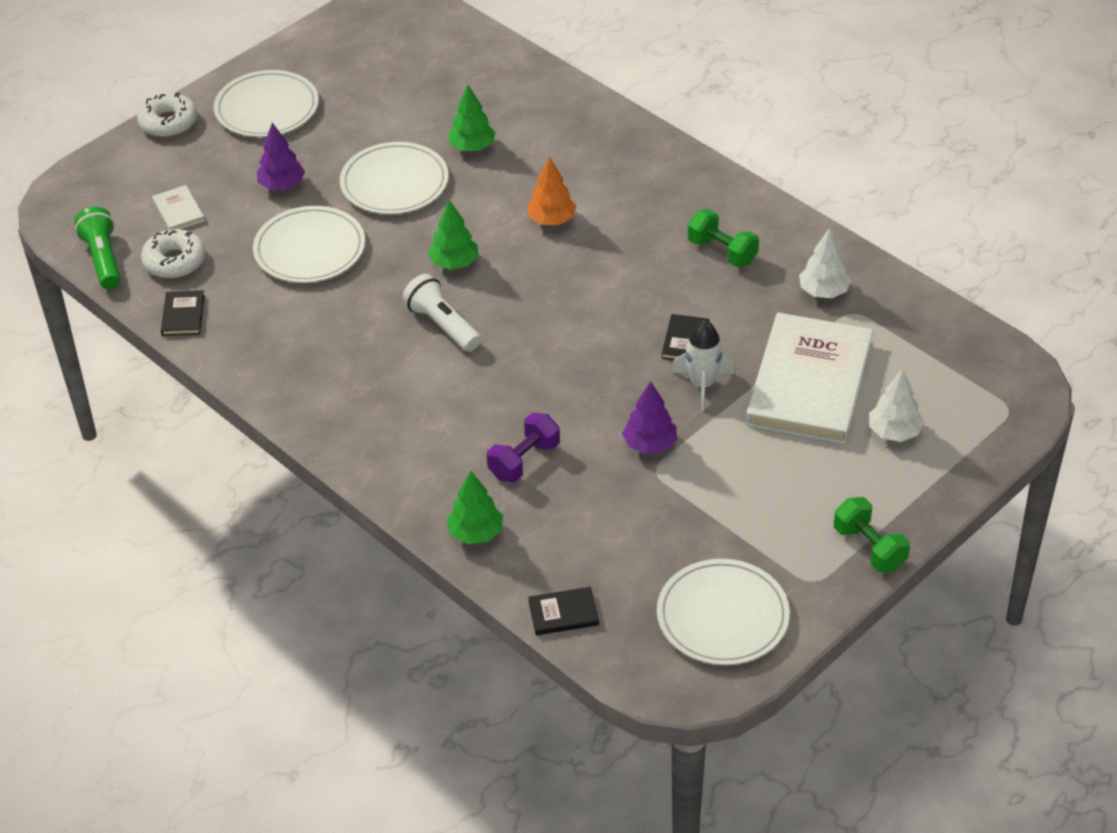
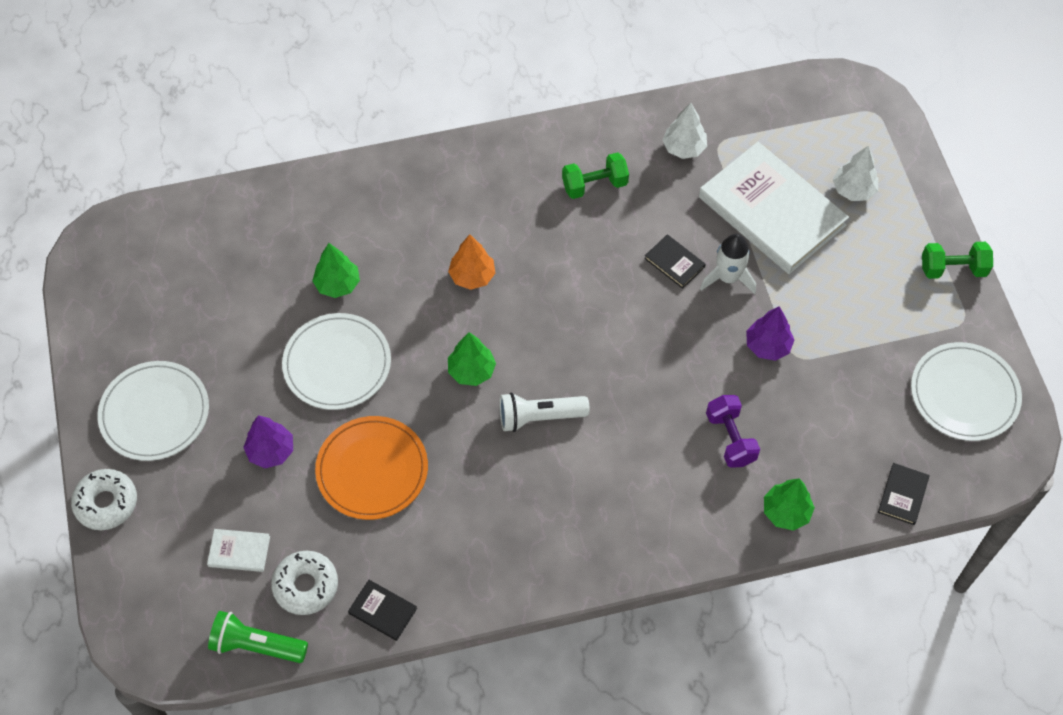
camera: 60 degrees left, 15 degrees up
(309, 249) = (372, 470): white plate -> orange plate

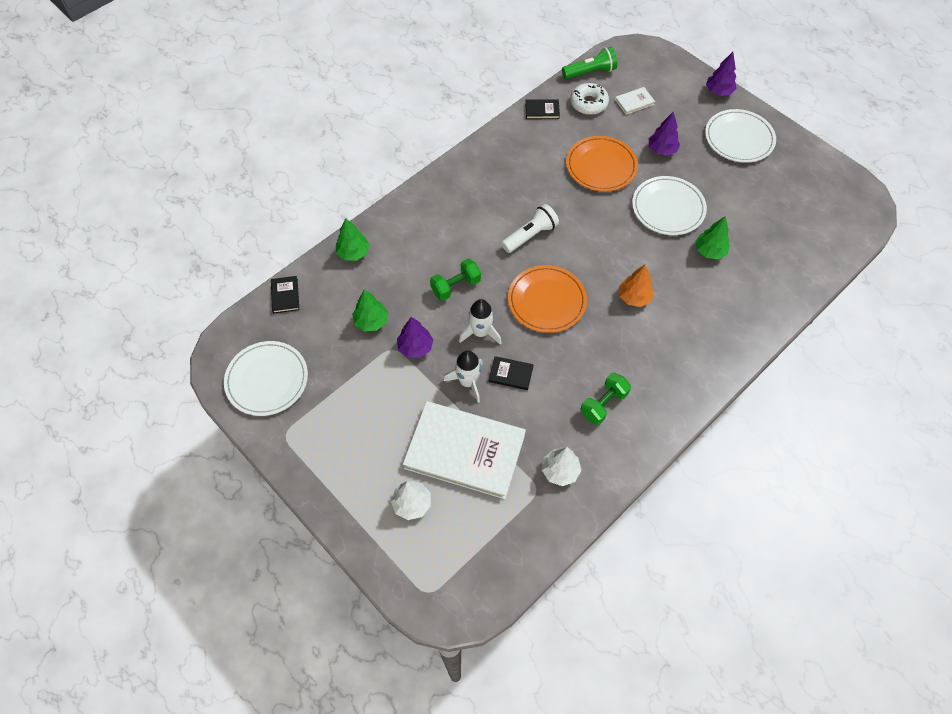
camera: 150 degrees right, 0 degrees up
(106, 503) = (718, 91): white donut -> purple tree
(471, 371) = (589, 241): green tree -> green tree (371, 321)
(577, 323) = (546, 301): none -> orange plate
(680, 325) = (480, 332): none -> white rocket
(730, 438) = (408, 278): purple dumbbell -> none
(953, 269) = (308, 473): green dumbbell -> green dumbbell (455, 286)

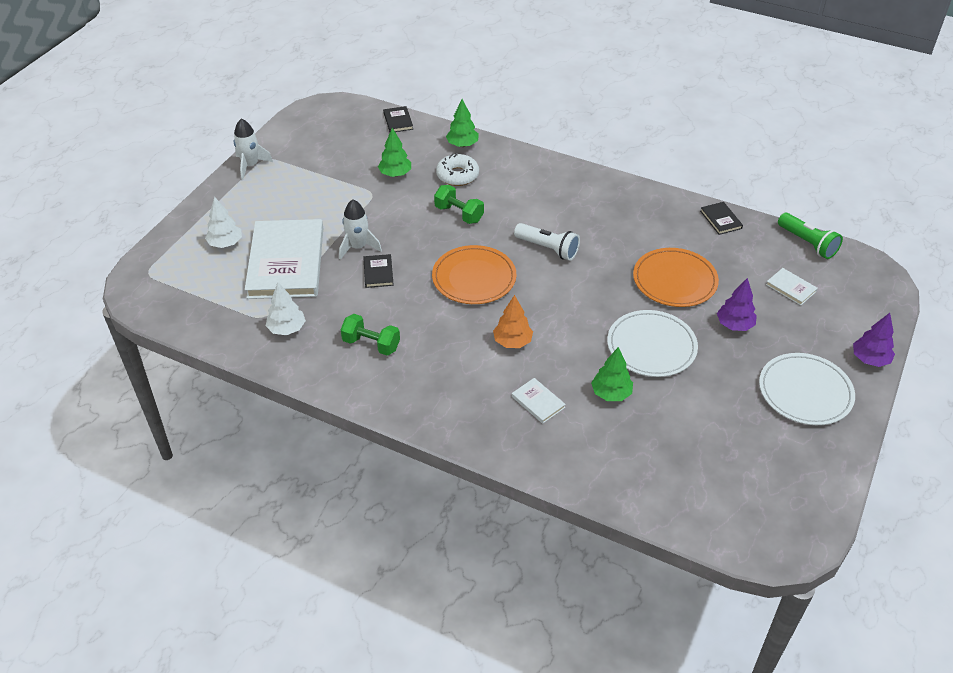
camera: 70 degrees right, 15 degrees down
(267, 380) = (312, 135): white plate -> none
(285, 295) = (398, 121): black book -> black book turned 75 degrees counterclockwise
(415, 347) = (380, 206): purple tree -> none
(480, 332) = (415, 242): white rocket -> white rocket (250, 165)
(588, 103) = (759, 252): white donut -> white donut (457, 175)
(705, 301) = (538, 402): none -> white book

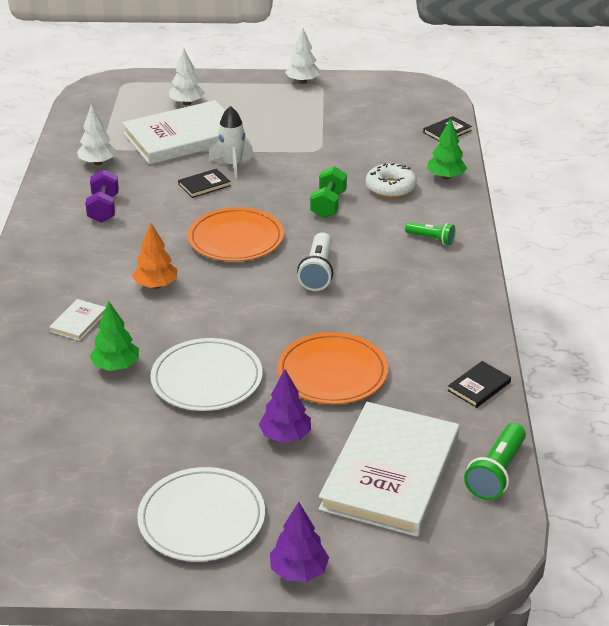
camera: 65 degrees right, 10 degrees down
(250, 165) = (303, 82): white rocket -> white tree
(371, 344) = (103, 209): green dumbbell -> purple dumbbell
(395, 174) = (359, 153): green tree -> none
(540, 180) = (431, 239): none -> green flashlight
(791, 288) = (390, 472): white book -> white book, size x2.49

